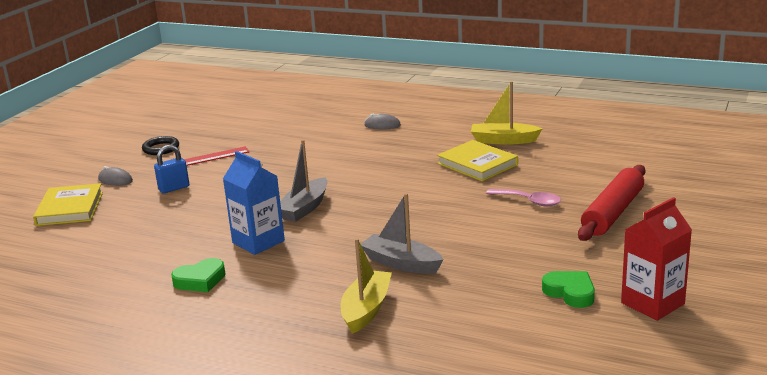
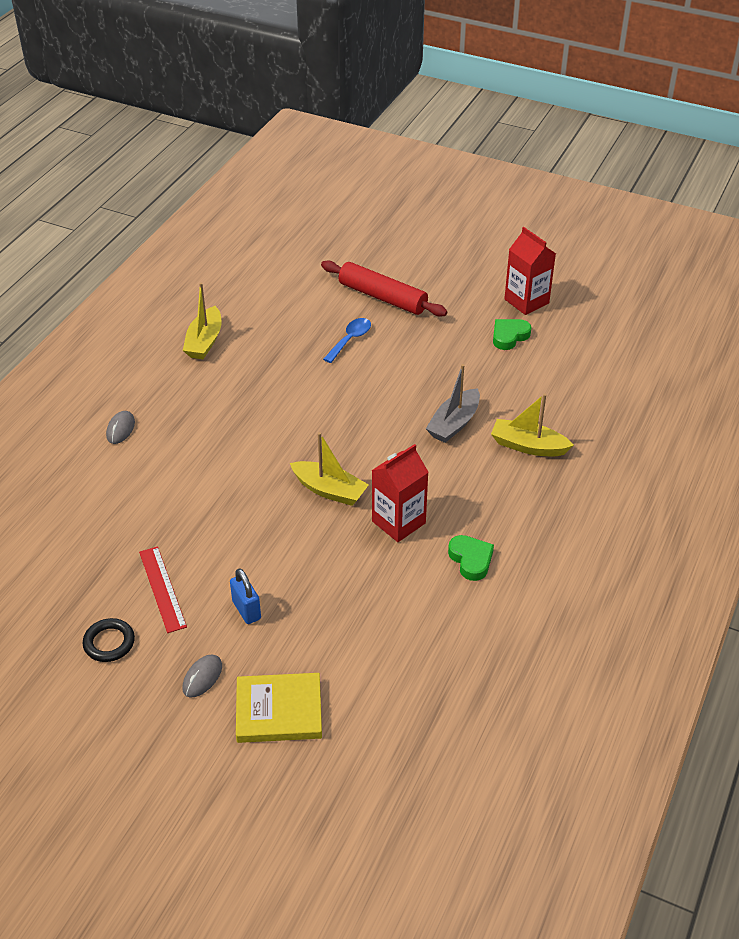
camera: 90 degrees left, 20 degrees up
(258, 242) = (398, 522): blue carton -> red carton
(304, 208) = (329, 490): grey boat -> yellow boat
(477, 164) = (258, 364): yellow book -> none
(529, 201) = (350, 340): pink spoon -> blue spoon

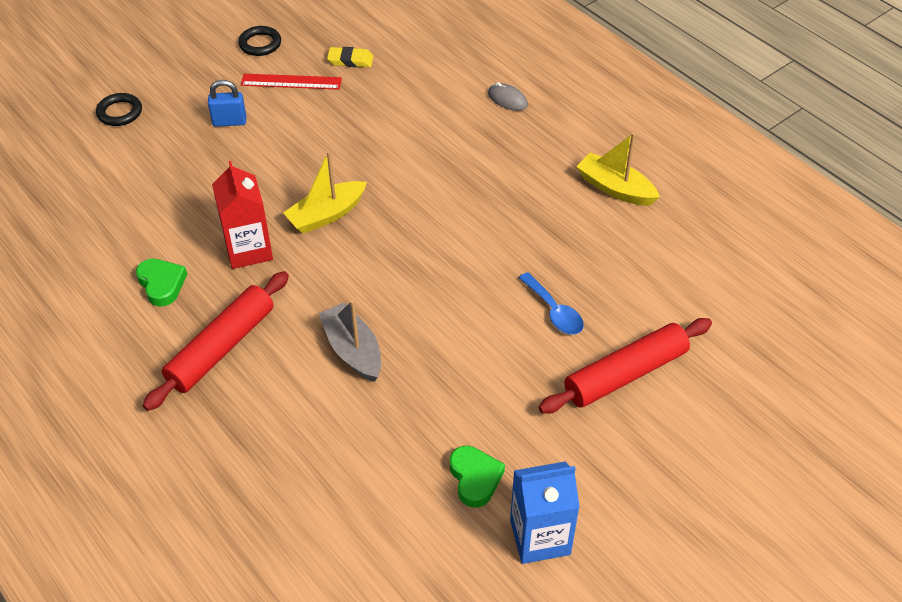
camera: 115 degrees right, 5 degrees up
(107, 556) = (350, 60): none -> yellow eraser
(202, 677) = (186, 82): grey mouse -> none
(279, 711) = (120, 112): yellow book -> black ring
(471, 560) = (162, 284): green heart -> green heart turned 120 degrees counterclockwise
(504, 494) = (221, 348): none -> red rolling pin
(526, 301) = (540, 537): red carton -> blue carton
(528, 446) = (272, 403): yellow boat -> none

